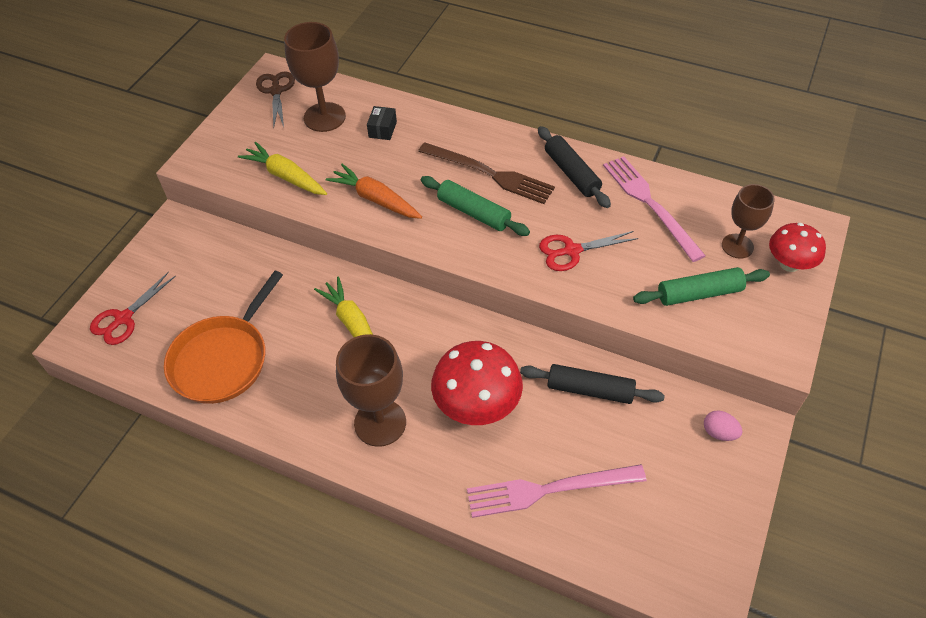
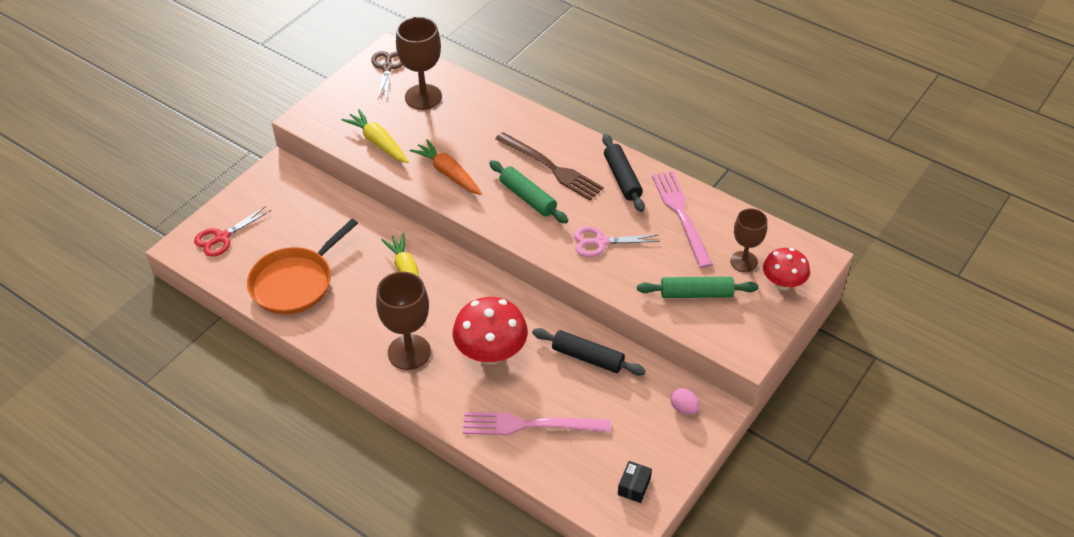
camera: 10 degrees right, 5 degrees down
(382, 129) = (470, 115): black box -> black box (634, 486)
(571, 251) = (600, 242): red scissors -> pink scissors

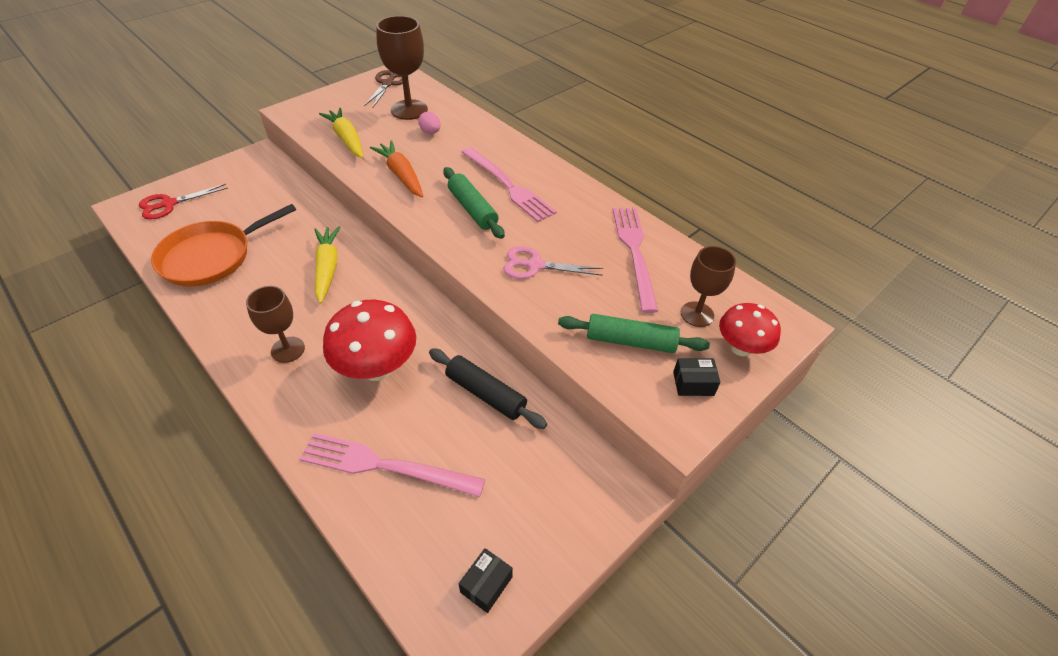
camera: 10 degrees right, 0 degrees up
(409, 352) = (288, 349): brown goblet -> brown goblet, size x0.65
(551, 168) = (508, 186): brown fork -> pink fork
(622, 178) = (579, 207): black rolling pin -> none
(683, 408) = (584, 483): pink egg -> pink egg (430, 132)
(751, 318) = (693, 383): none -> black box

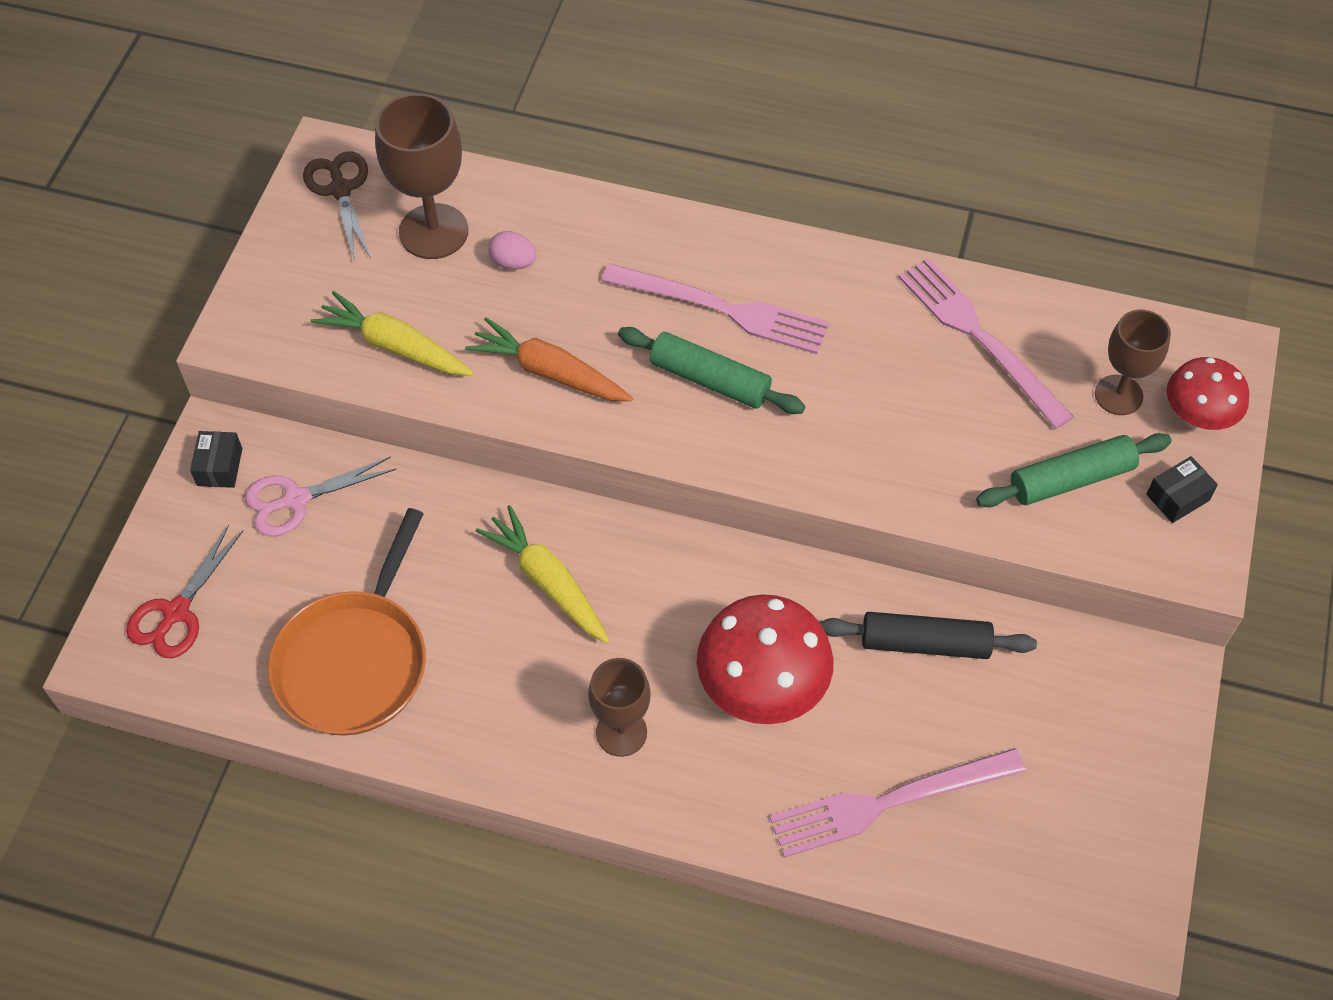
camera: 30 degrees left, 10 degrees up
(486, 584) = (1106, 857): black box -> black box (220, 467)
(535, 265) = (872, 429): pink scissors -> pink scissors (295, 499)

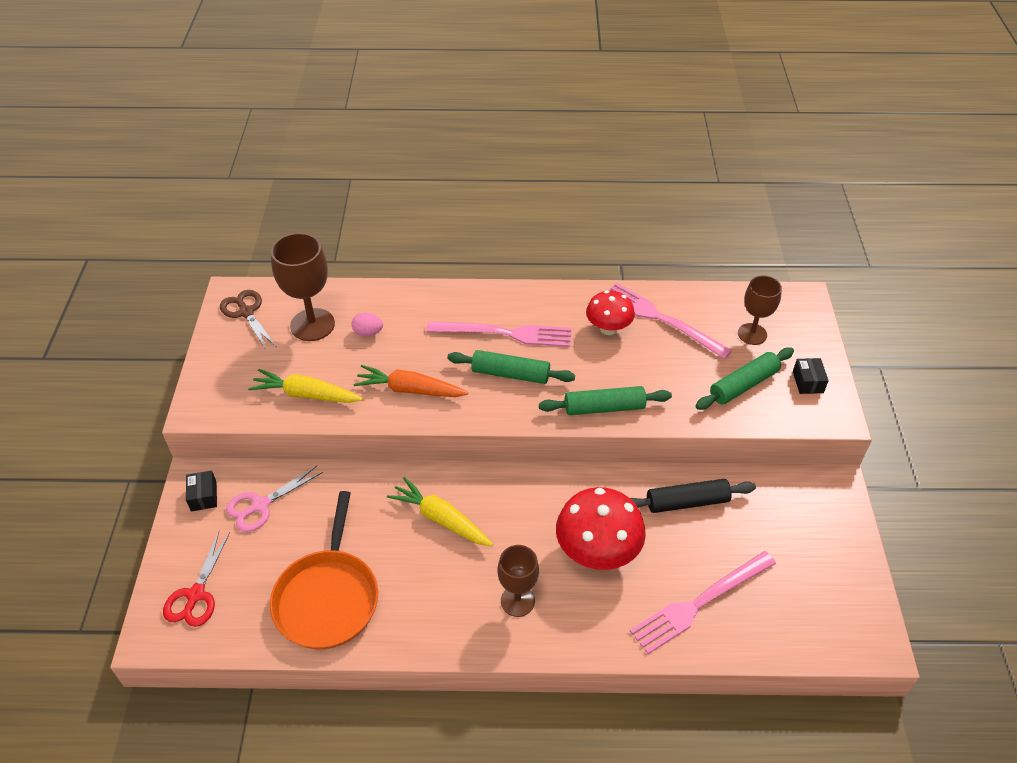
camera: 15 degrees left, 10 degrees down
(836, 468) = (604, 408): none -> green rolling pin
(1177, 497) = (808, 382): black box -> black box turned 45 degrees counterclockwise
(1197, 417) = (800, 336): red mushroom -> red mushroom (608, 328)

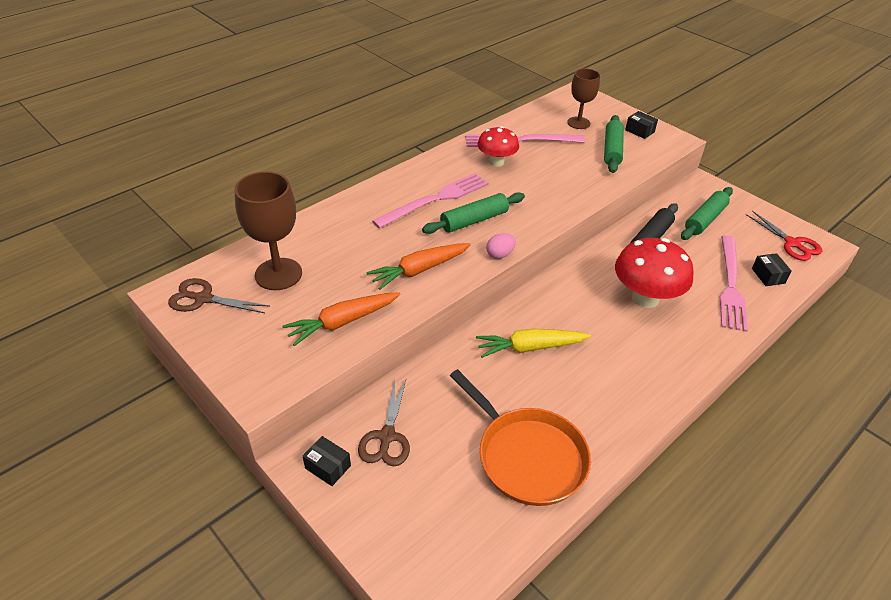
camera: 45 degrees left, 5 degrees down
(196, 595) = (424, 542): red scissors -> red scissors (792, 243)
(260, 505) = (387, 437): pink scissors -> brown scissors
(305, 394) = (342, 322): yellow carrot -> orange carrot
(368, 332) = (333, 254): pink egg -> pink egg (500, 254)
(517, 601) = (643, 359): brown goblet -> none
(604, 408) = (558, 205): green rolling pin -> green rolling pin (705, 220)
(755, 624) = (768, 276): none -> black box

